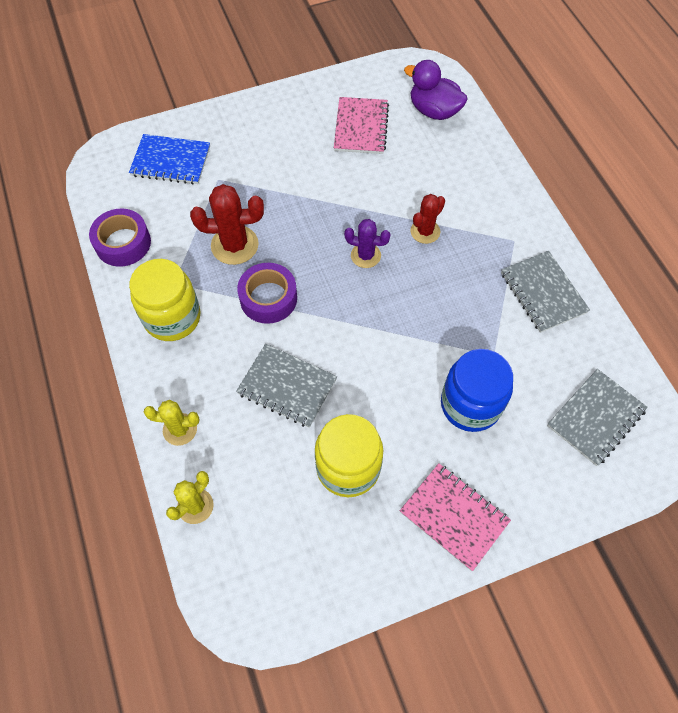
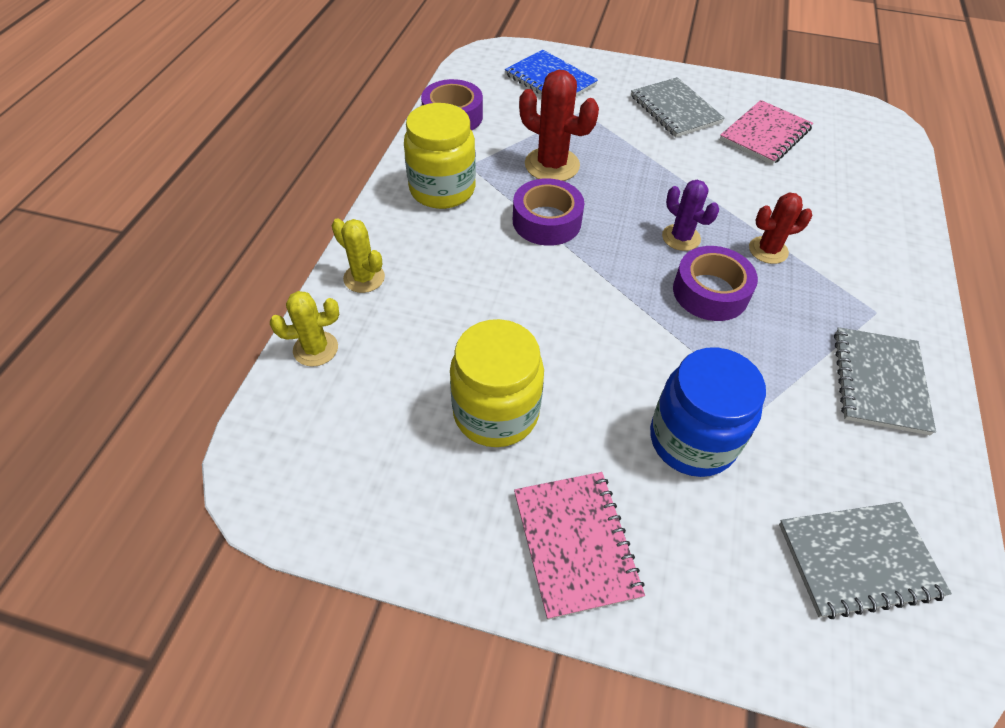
camera: 35 degrees right, 10 degrees down
(287, 386) = (498, 302): grey notebook -> grey notebook (675, 110)
(412, 289) = (710, 292): none -> purple tape
(434, 111) = (862, 156): purple duck -> none

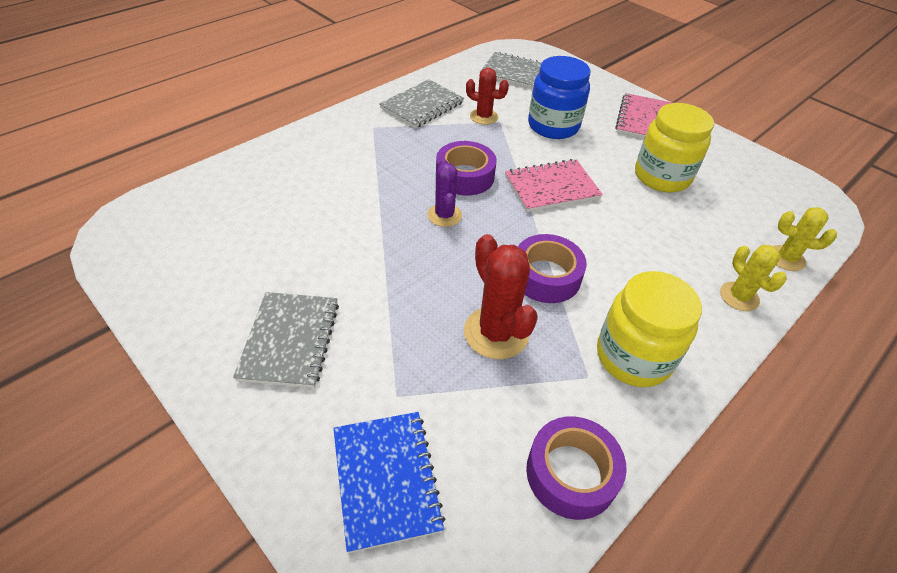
camera: 150 degrees left, 5 degrees down
(765, 135) = (247, 265): pink notebook -> pink notebook (551, 187)
(768, 250) = (390, 181): red cactus -> red cactus (483, 117)

